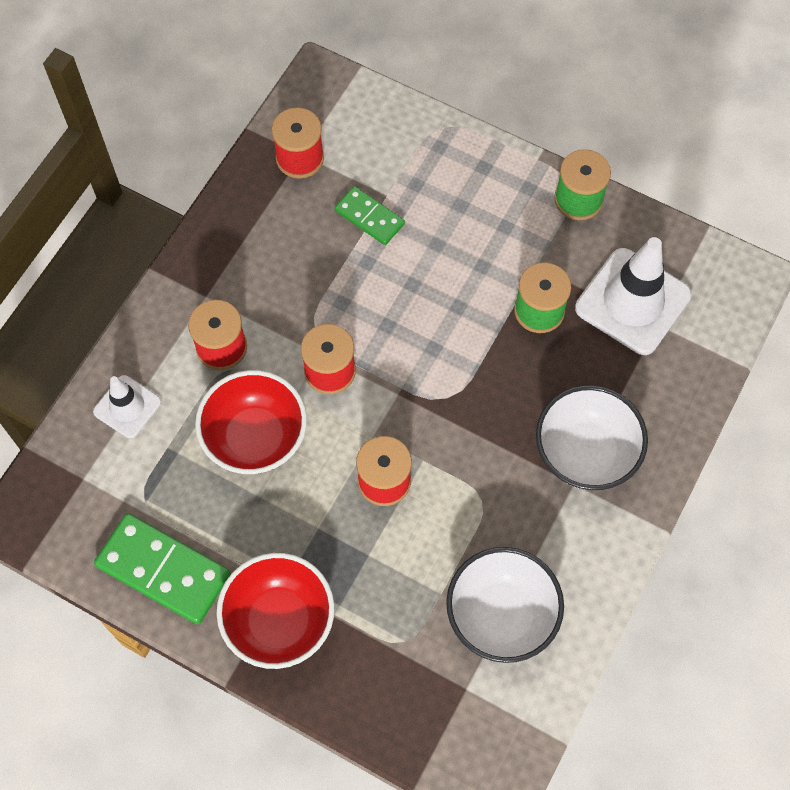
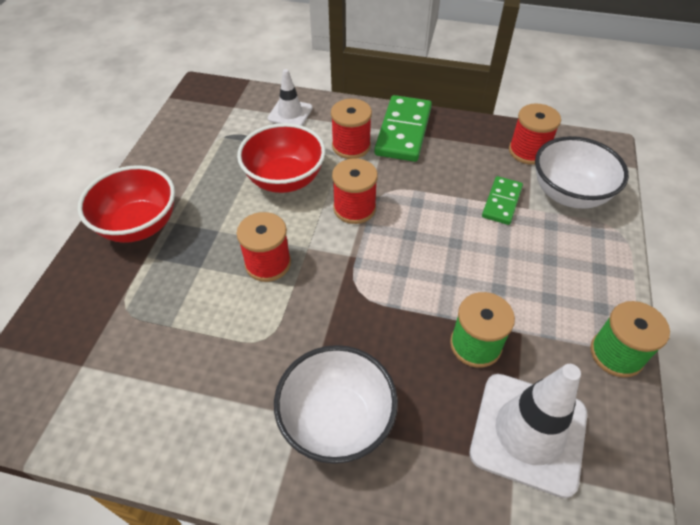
camera: 75 degrees right, 15 degrees down
(163, 570) = (173, 156): green domino -> green domino (403, 131)
(501, 615) = (154, 379): white bowl -> white bowl (569, 194)

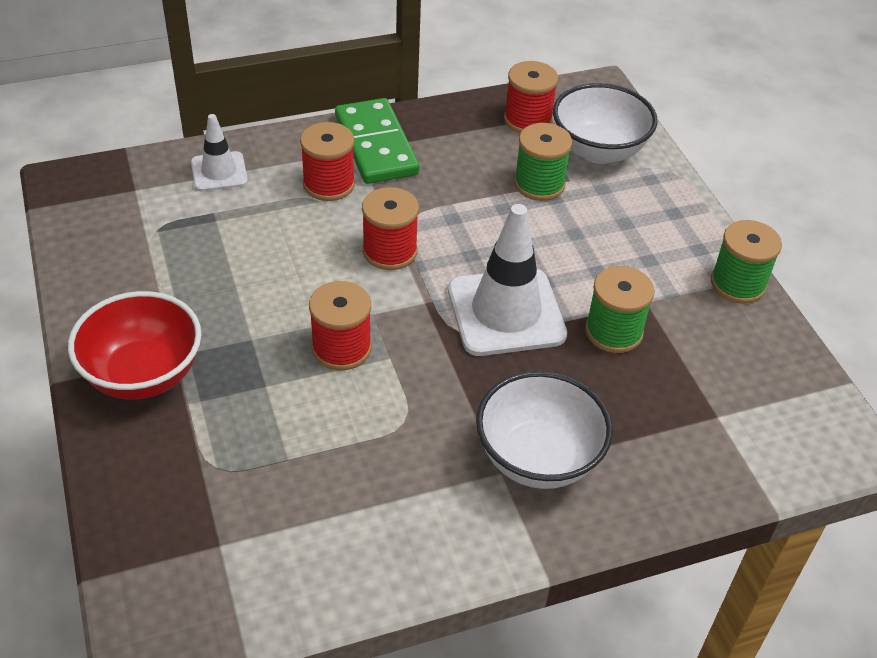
camera: 35 degrees left, 5 degrees down
(285, 179) = (281, 251): red bowl -> none
(501, 202) = (539, 184): green domino -> green spool
(528, 433) = (711, 384): white traffic cone -> white traffic cone (506, 312)

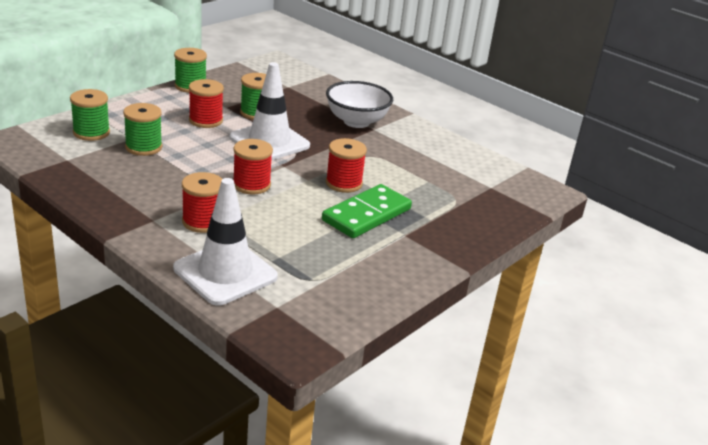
camera: 120 degrees left, 15 degrees down
(143, 374) = (428, 241): red bowl -> none
(219, 172) = (225, 273): white traffic cone -> white traffic cone, size x1.79
(375, 145) = (142, 213): green domino -> green domino (367, 215)
(527, 120) = (70, 160): red spool -> red spool (206, 120)
(598, 150) = (91, 132): white bowl -> green spool

